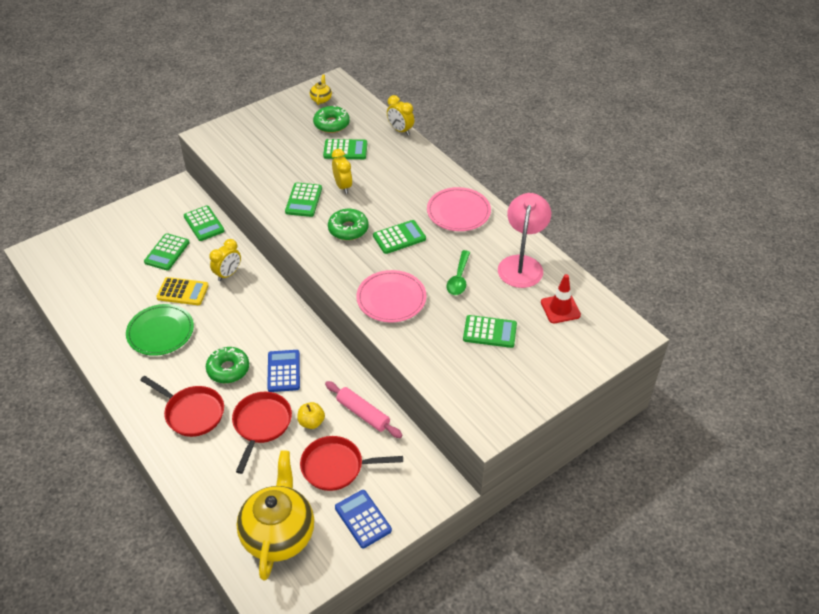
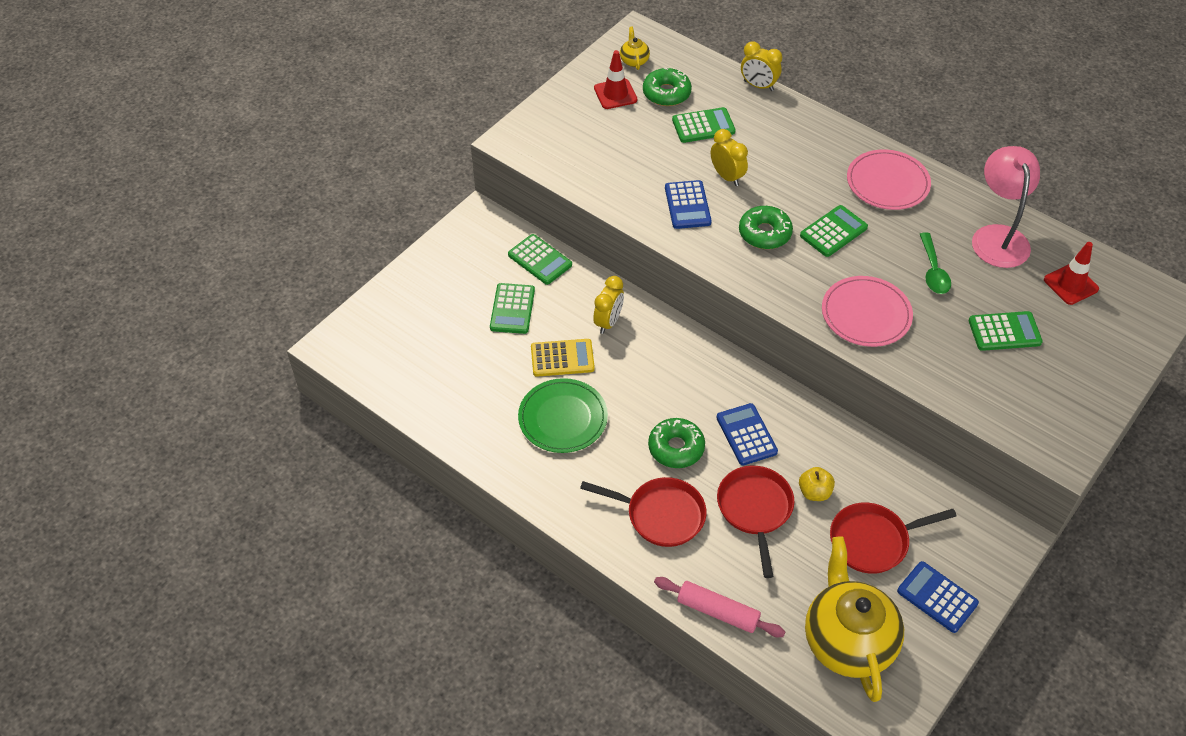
camera: 15 degrees left, 5 degrees up
(295, 119) = (615, 94): none -> red traffic cone
(304, 200) = (687, 205): green calculator -> blue calculator
(363, 414) = (871, 467): pink rolling pin -> pink rolling pin (718, 612)

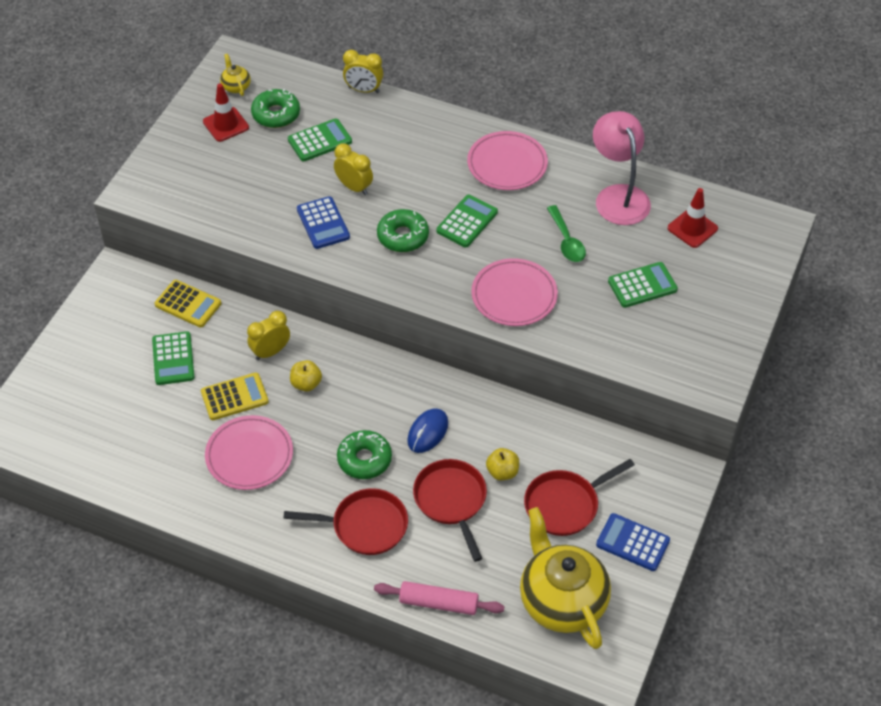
camera: 15 degrees left, 0 degrees up
(540, 260) = (188, 304): green calculator -> yellow calculator
(563, 418) = (249, 455): green plate -> pink plate
(608, 322) = (270, 352): yellow clock -> yellow clock turned 135 degrees counterclockwise
(635, 360) = (306, 384): none -> yellow apple
(746, 435) = (427, 432): blue calculator -> blue mouse

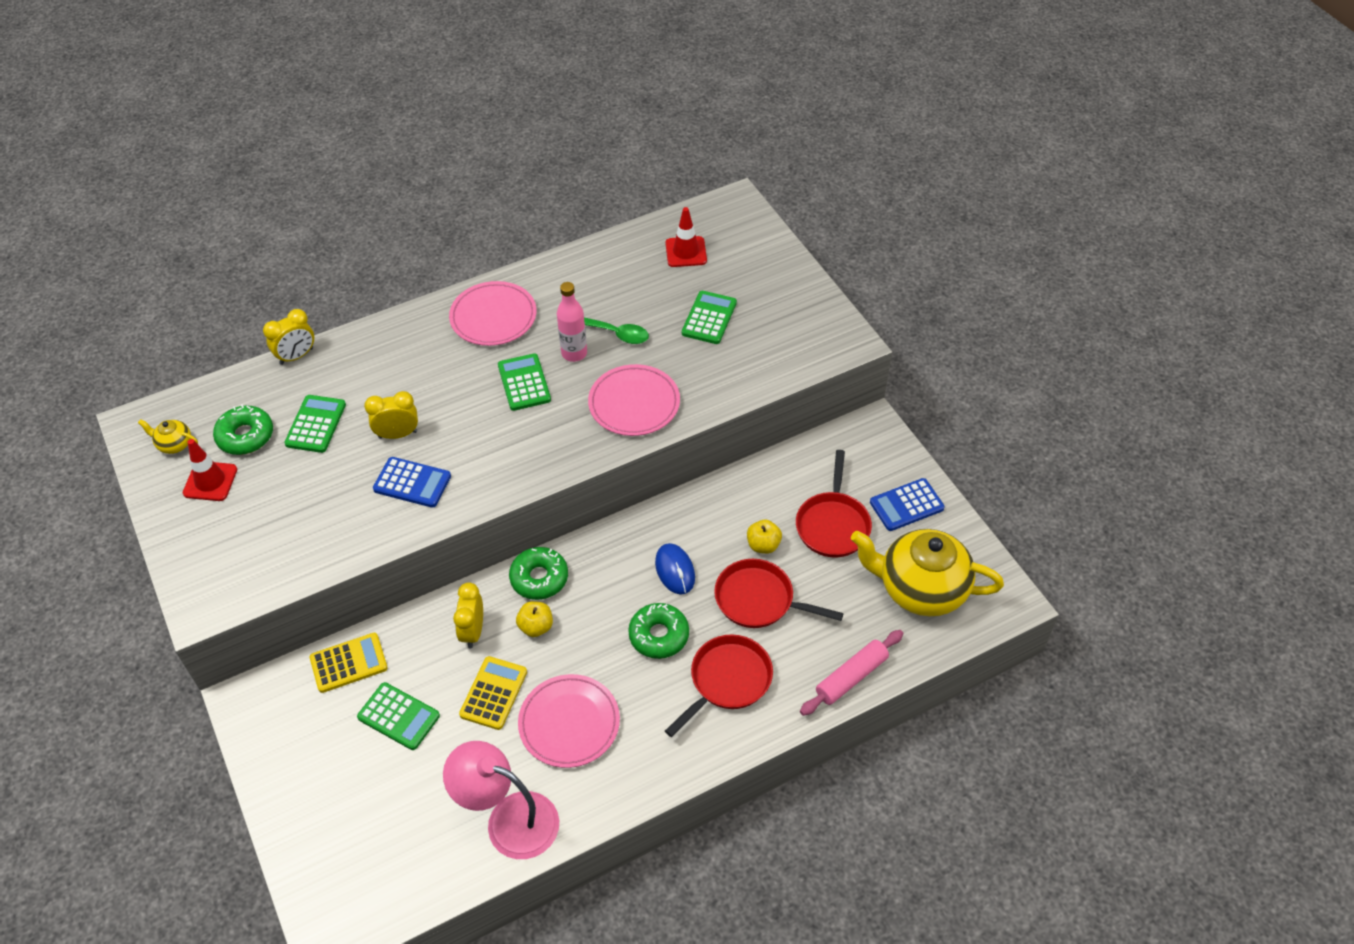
camera: 50 degrees left, 0 degrees up
(403, 236) = (491, 436): green donut -> green donut (539, 578)
(523, 230) = (574, 353): none -> pink bottle
(618, 196) = (605, 272): pink lamp -> pink lamp (509, 819)

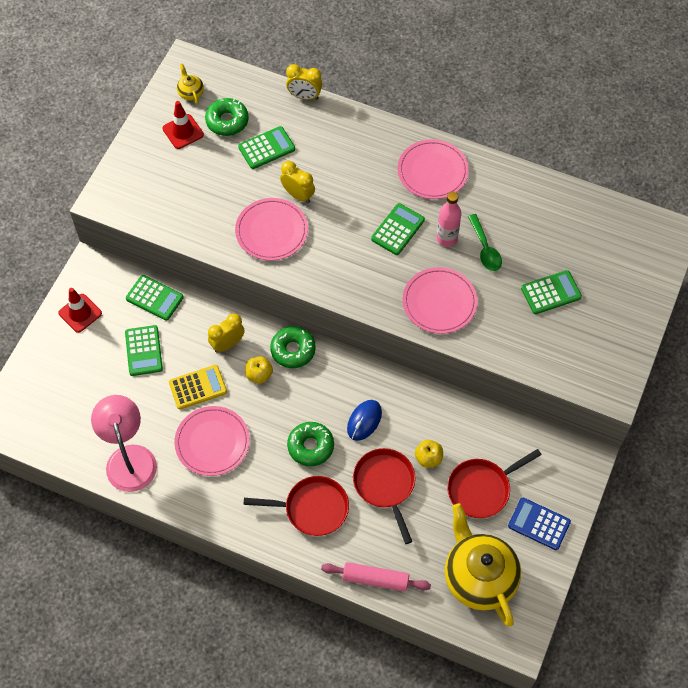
camera: 50 degrees right, 10 degrees up
(348, 663) = (154, 298): yellow calculator -> green calculator
(412, 483) = (271, 231): blue calculator -> pink plate
(686, 252) = (595, 236): red traffic cone -> red traffic cone (80, 313)

